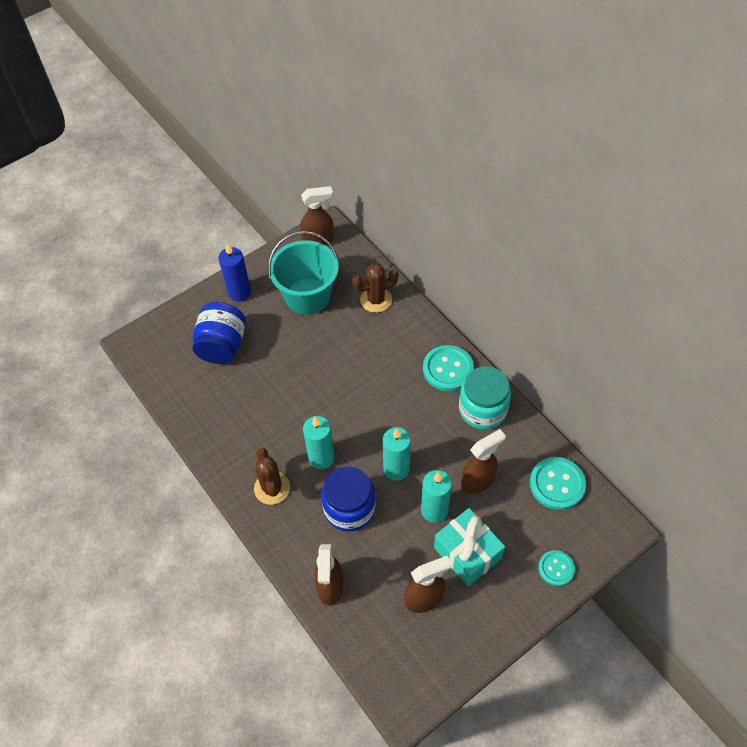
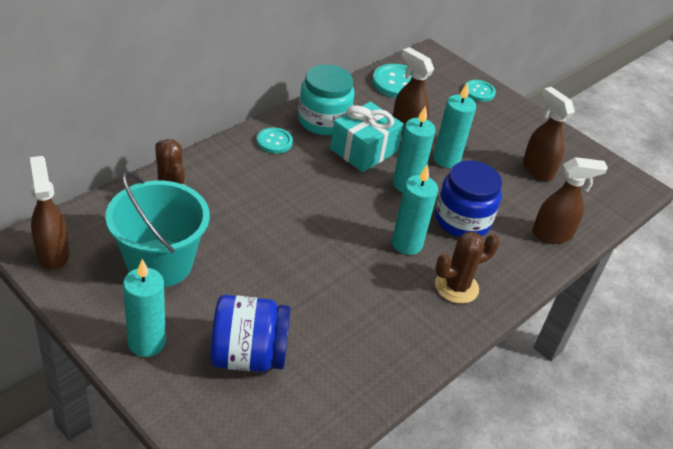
camera: 105 degrees left, 15 degrees down
(239, 293) = (147, 343): blue candle -> turquoise candle
(448, 369) = (274, 142): turquoise button -> turquoise button, size x0.62
(467, 553) = (483, 141): turquoise gift -> turquoise gift (363, 150)

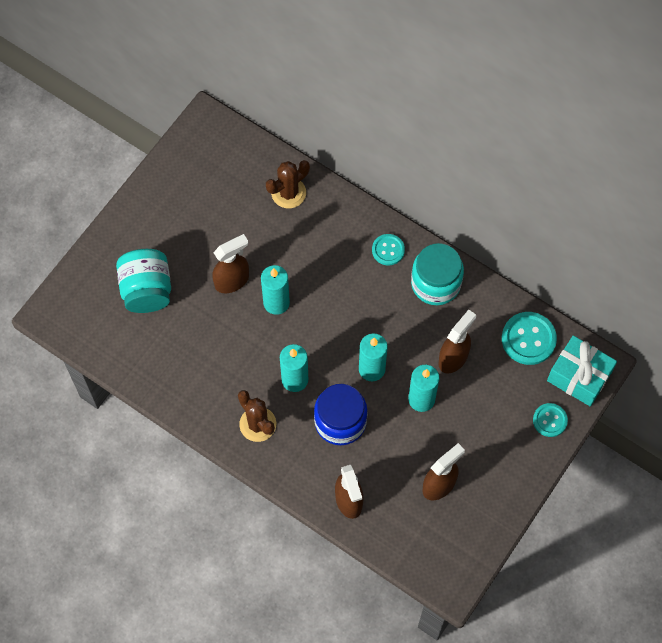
camera: 85 degrees right, 25 degrees up
(53, 253) = (202, 139): brown spray bottle -> brown spray bottle (232, 281)
(147, 343) = (140, 225): turquoise candle -> turquoise candle (276, 303)
(160, 263) = (215, 209): turquoise bucket -> none
(248, 356) = (147, 290): blue jar -> turquoise jar
(363, 150) = (406, 325): turquoise gift -> turquoise gift (579, 376)

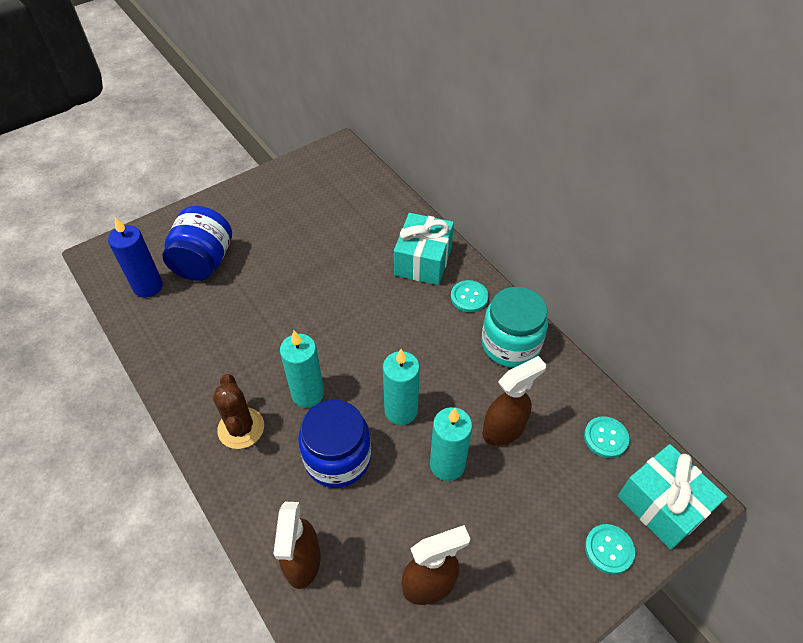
camera: 20 degrees right, 15 degrees down
(112, 330) = (148, 286): none -> blue candle
(147, 290) = (204, 262): turquoise jar -> blue jar
(232, 281) = (292, 278): brown spray bottle -> none
(276, 303) = (327, 311): turquoise candle -> none
(288, 193) = (388, 220): brown cactus -> none
(336, 226) = (423, 261): none -> turquoise gift
(528, 339) = (605, 438): turquoise button -> turquoise button, size x0.62

